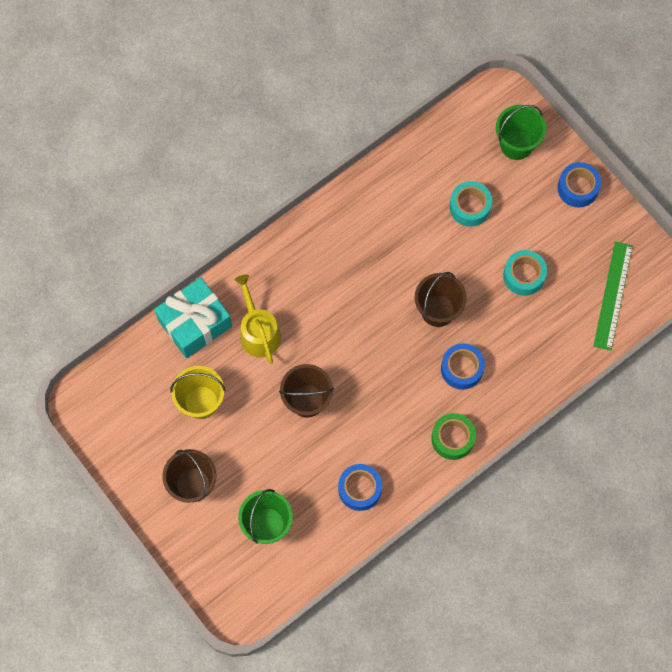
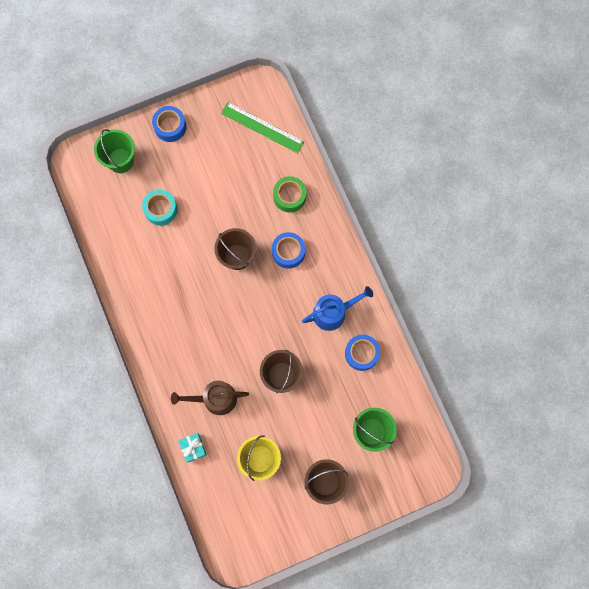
camera: 75 degrees left, 5 degrees up
(195, 323) = (193, 448): turquoise gift -> turquoise gift, size x0.49
(258, 332) = (215, 399): yellow watering can -> brown watering can
(401, 442) = (333, 312): none -> blue watering can
(452, 438) = (340, 274): green tape -> green tape (289, 196)
(523, 275) = (228, 186): turquoise tape -> none

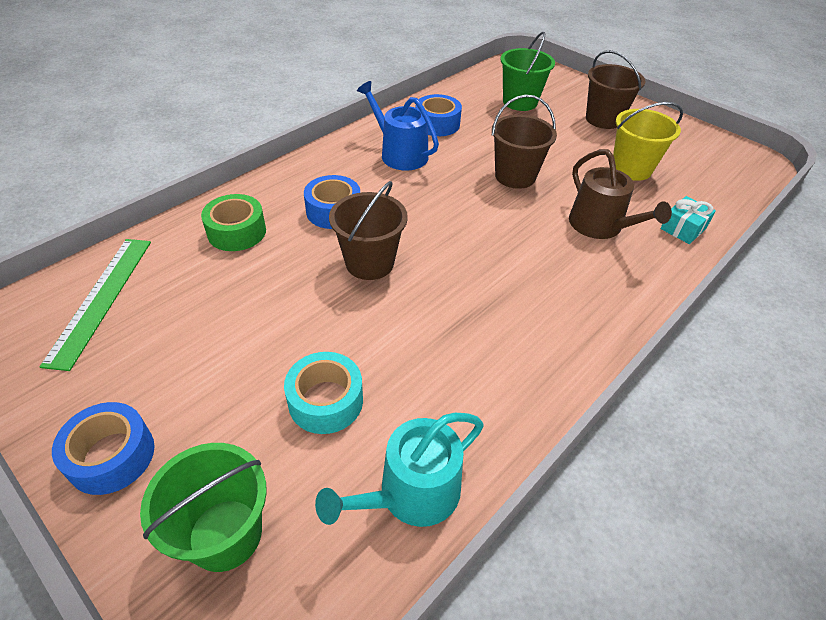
camera: 115 degrees left, 30 degrees down
(106, 227) = (411, 494): none -> turquoise watering can

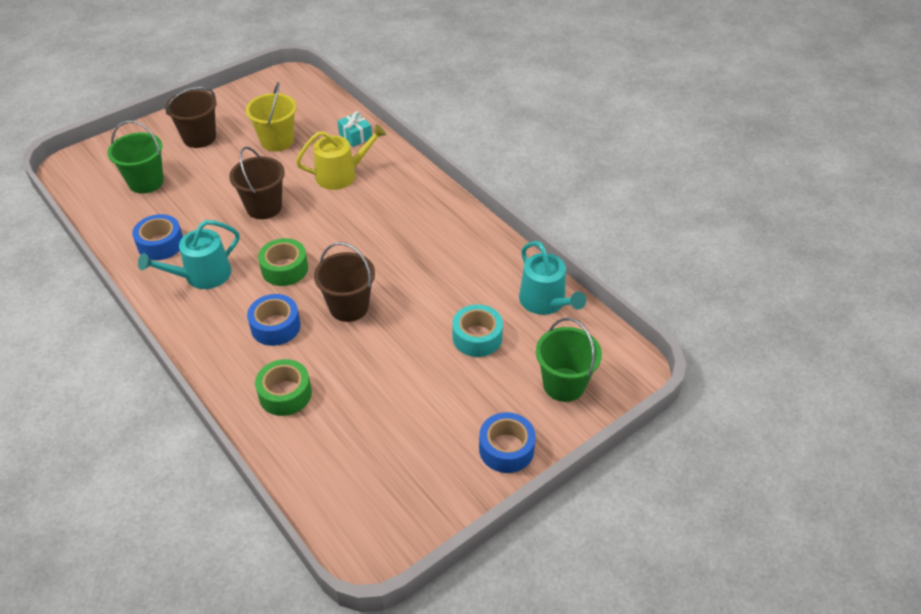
camera: 80 degrees left, 0 degrees up
(101, 299) = (350, 483): green ruler -> none
(400, 154) = (202, 275): blue watering can -> turquoise watering can
(422, 205) = (284, 269): none -> green tape
(600, 226) = (341, 175): brown watering can -> yellow watering can

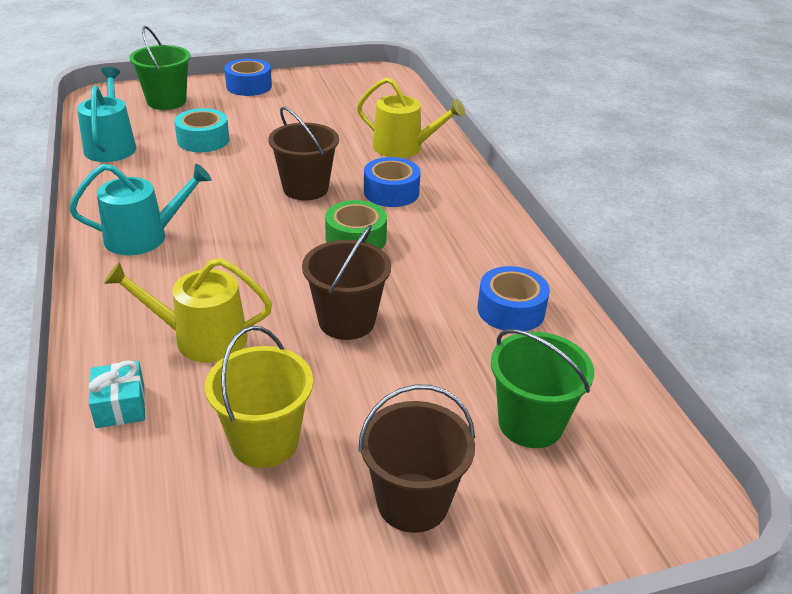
camera: 160 degrees left, 10 degrees down
(202, 275) = (460, 258): turquoise watering can -> turquoise watering can (144, 237)
(285, 394) = (403, 147): green tape -> yellow watering can

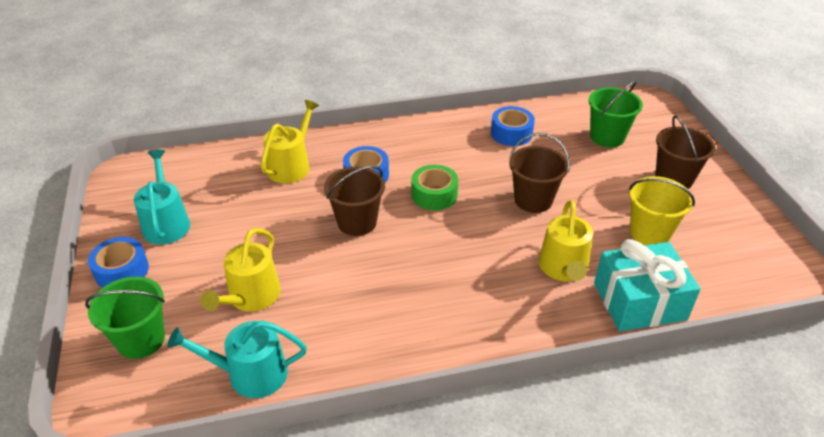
camera: 85 degrees left, 5 degrees up
(120, 406) = (639, 301): turquoise gift -> turquoise gift, size x2.05
(144, 237) = (434, 318): turquoise watering can -> turquoise watering can (166, 223)
(203, 140) = (251, 297): turquoise tape -> yellow watering can

